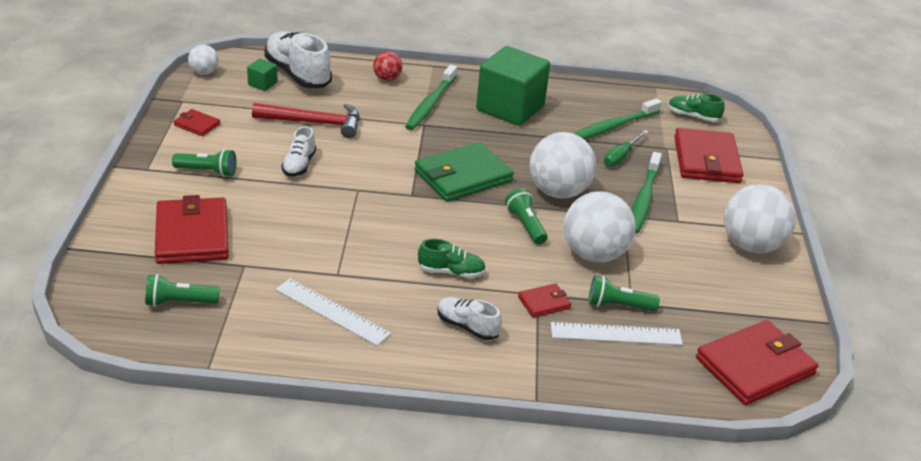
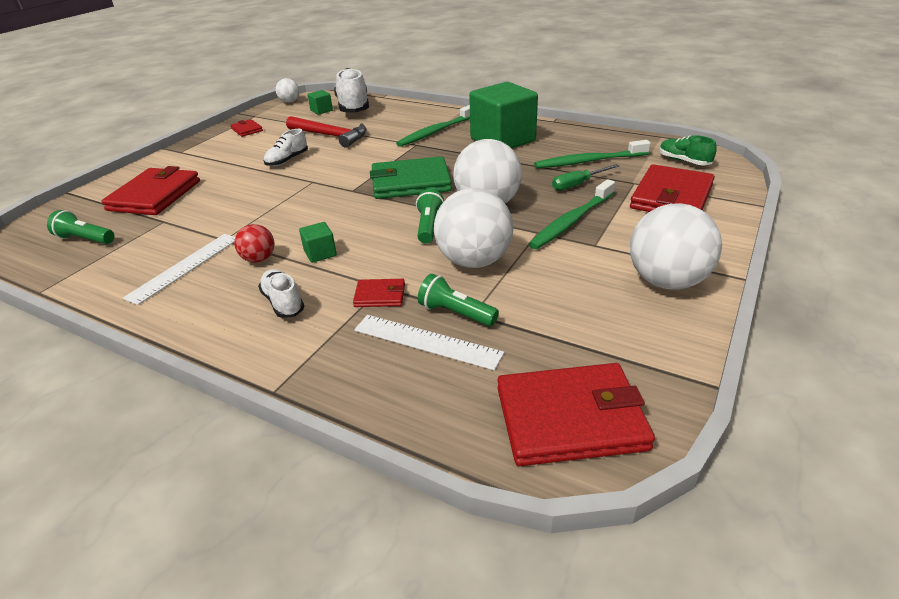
camera: 30 degrees right, 0 degrees up
(207, 172) = (217, 157): green flashlight -> none
(332, 311) = (184, 267): white ruler -> white ruler turned 60 degrees clockwise
(387, 79) = (418, 114): red ball -> red ball (259, 259)
(451, 272) = (320, 253): green shoe -> green cube

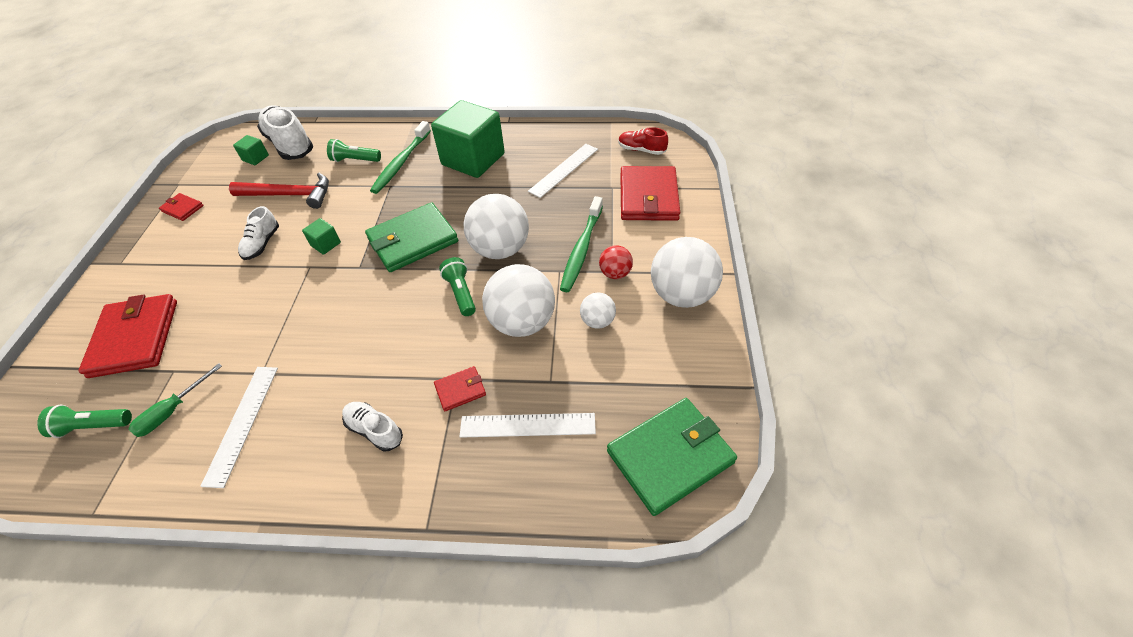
camera: 25 degrees left, 15 degrees up
(259, 259) = (316, 386): red ball -> red ball (615, 273)
(289, 102) = (207, 152): white ball -> white ball (597, 321)
(320, 253) = (375, 359): green cube -> green cube (326, 244)
(456, 313) = (536, 386): green flashlight -> green flashlight (355, 160)
(570, 418) = (670, 456): red wallet -> green wallet
(578, 184) = (567, 202): green screwdriver -> green screwdriver (172, 411)
(588, 161) = (563, 170): green toothbrush -> white ruler
(684, 161) = (641, 150): green shoe -> red shoe

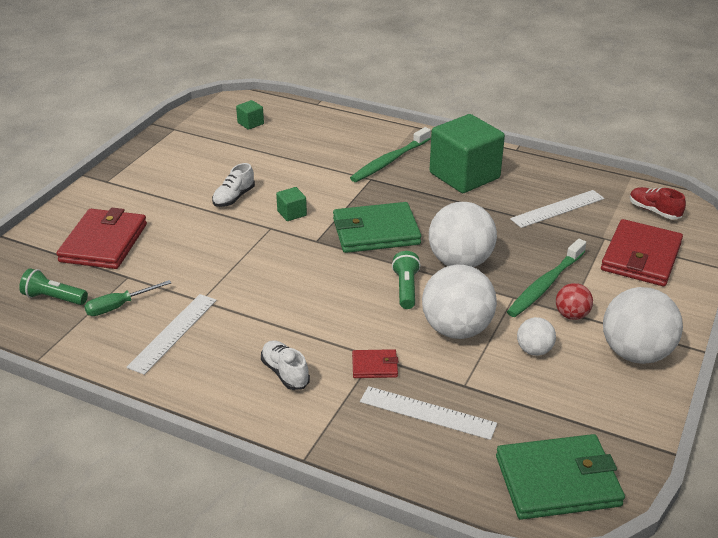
camera: 20 degrees right, 15 degrees down
(182, 208) = (172, 150): red wallet -> none
(290, 144) = (286, 119): white shoe -> none
(290, 195) = (272, 163): red hammer -> none
(355, 160) = (345, 148): green flashlight -> none

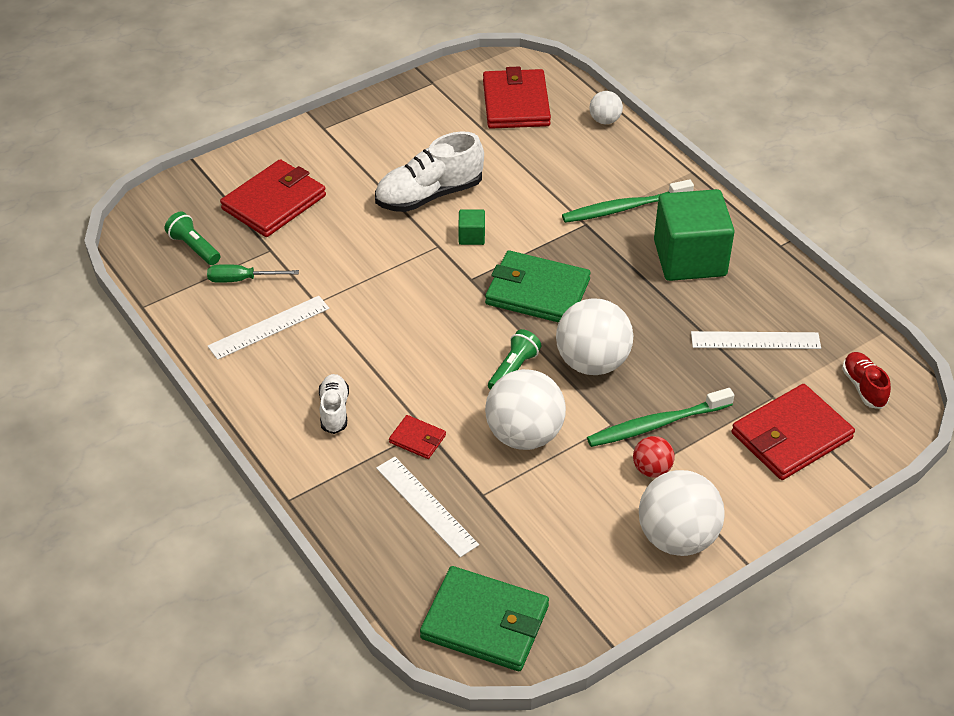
camera: 30 degrees right, 10 degrees up
(234, 198) = (429, 195): white shoe -> white shoe, size x1.83
(250, 123) = (516, 103): green cube -> red wallet
(534, 350) = (579, 490): white ball -> white ball (605, 120)

